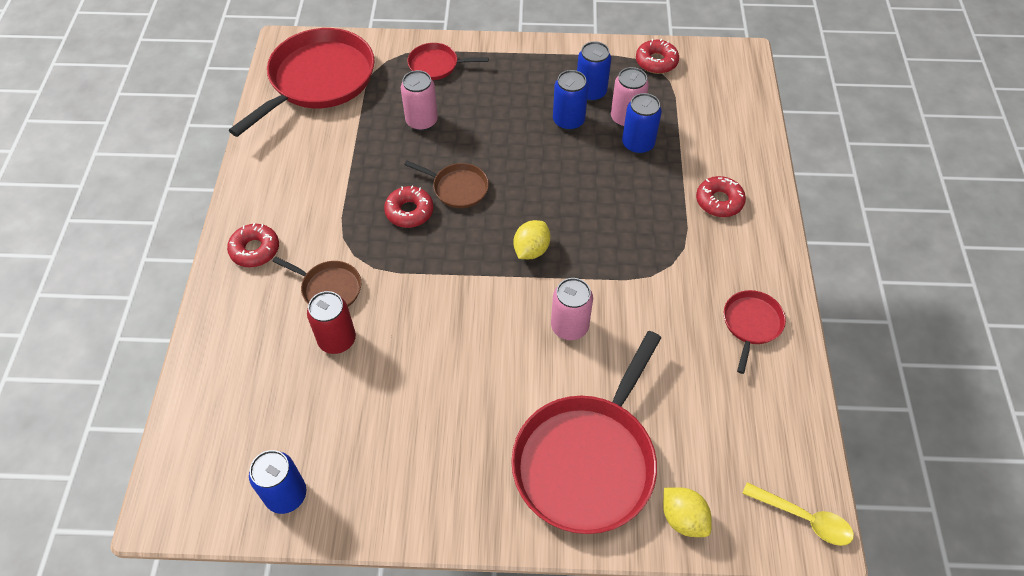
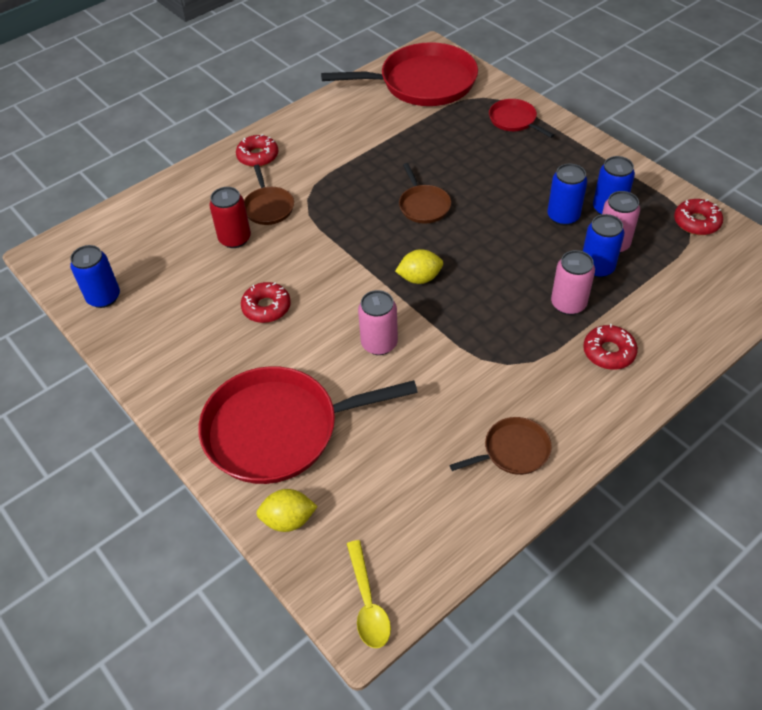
camera: 50 degrees right, 5 degrees down
(409, 211) = (373, 198): red donut -> red donut (266, 307)
(421, 121) = (456, 149): pink can -> pink can (568, 304)
(683, 518) = (288, 520): yellow lemon -> yellow lemon turned 75 degrees clockwise
(751, 324) = (513, 451): red pan -> brown pan

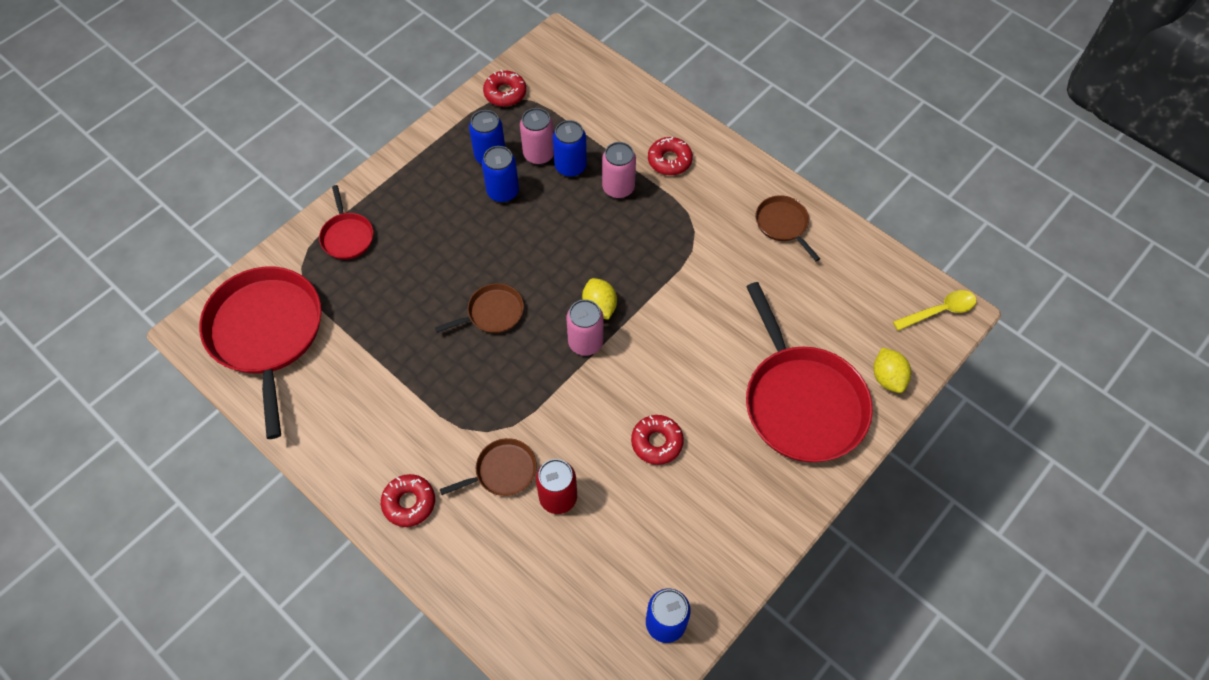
camera: 100 degrees left, 10 degrees up
(379, 343) = (688, 332): pink can -> pink can (585, 342)
(514, 120) = (347, 236): red pan -> red pan turned 60 degrees counterclockwise

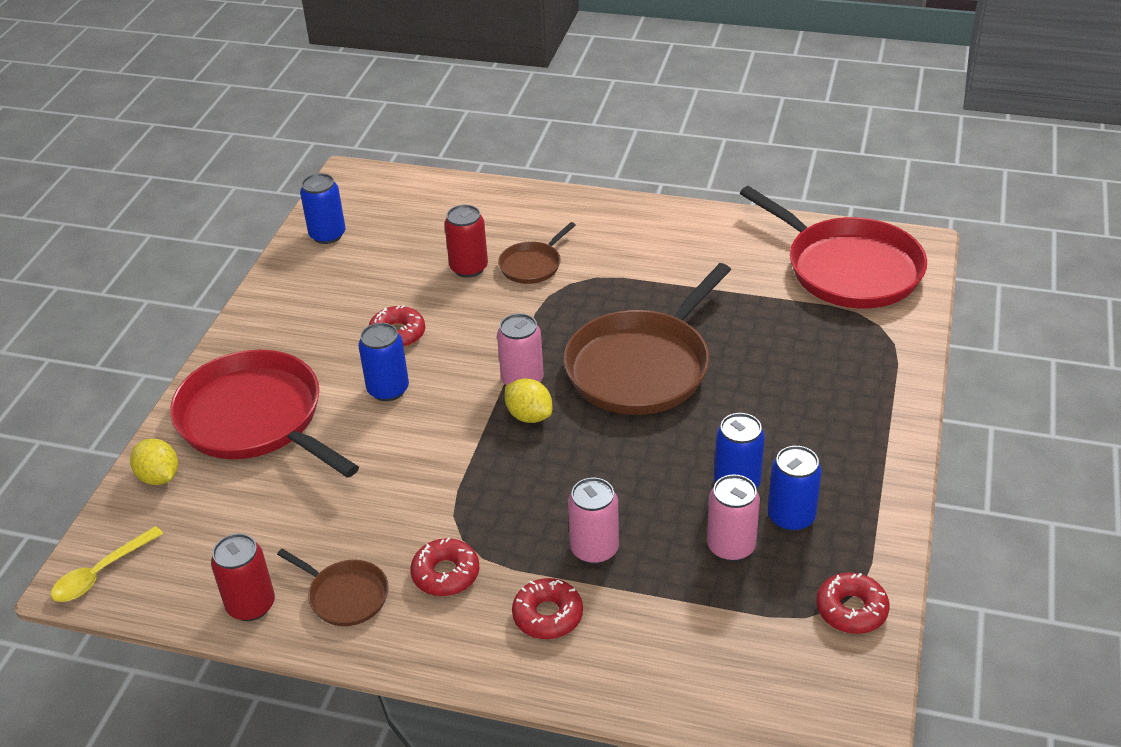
camera: 155 degrees right, 20 degrees down
(347, 236) = (866, 368): red pan -> none
(409, 503) = (598, 221): red donut -> red donut (446, 574)
(492, 313) = (642, 366): brown pan -> brown pan, size x2.11
(570, 166) = (677, 549): blue can -> blue can (388, 389)
(844, 243) = (251, 605): none -> red can

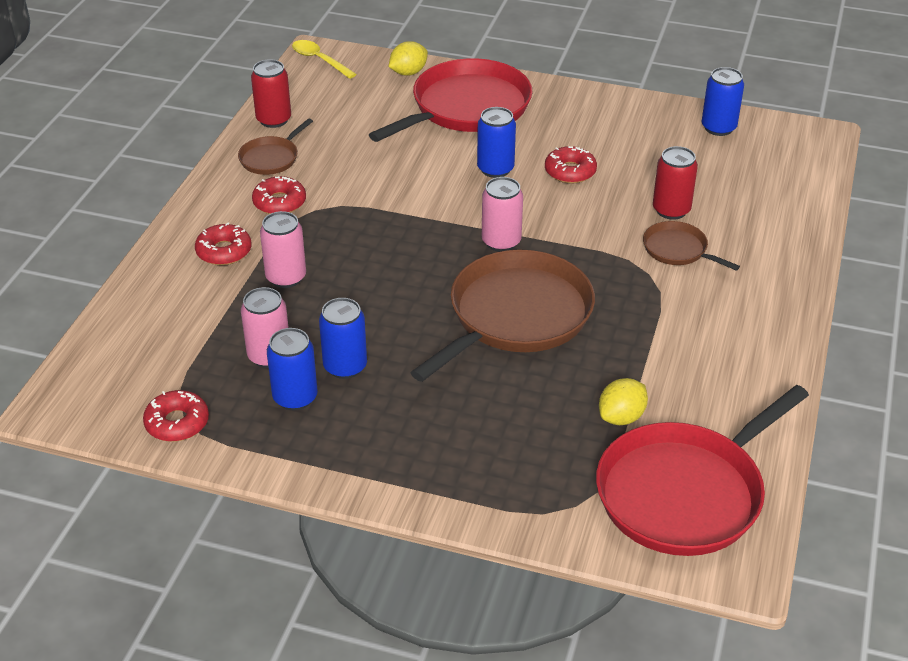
camera: 90 degrees right, 0 degrees up
(529, 416) = (453, 245): yellow lemon -> yellow lemon (621, 417)
(642, 366) = (515, 316): brown pan -> brown pan turned 90 degrees clockwise

